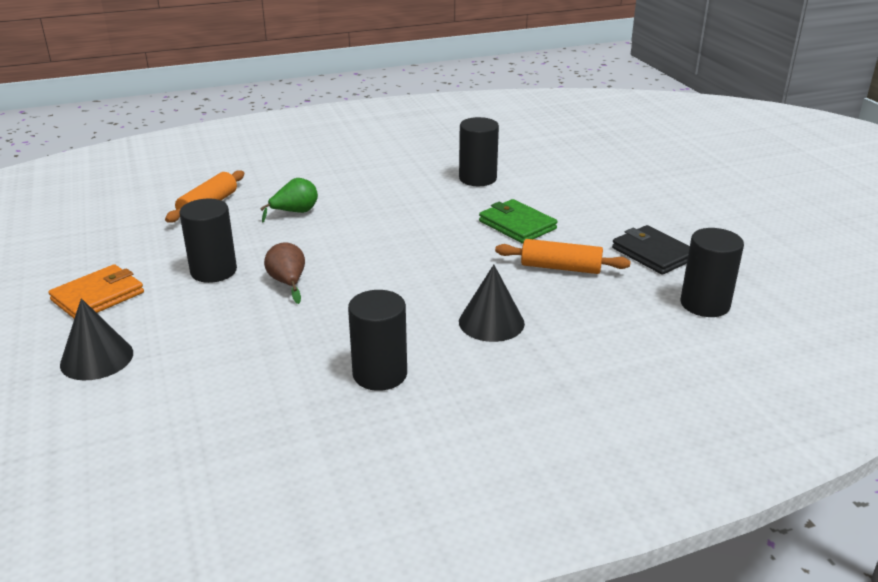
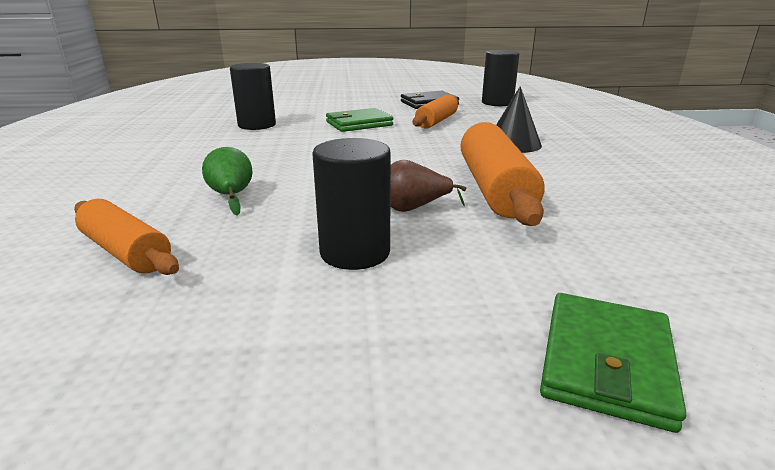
camera: 75 degrees left, 5 degrees down
(97, 358) = (606, 362): black cone -> green wallet
(98, 296) = (383, 370): orange wallet -> none
(342, 316) = (494, 189): none -> orange rolling pin
(380, 374) = (598, 182): black cylinder -> none

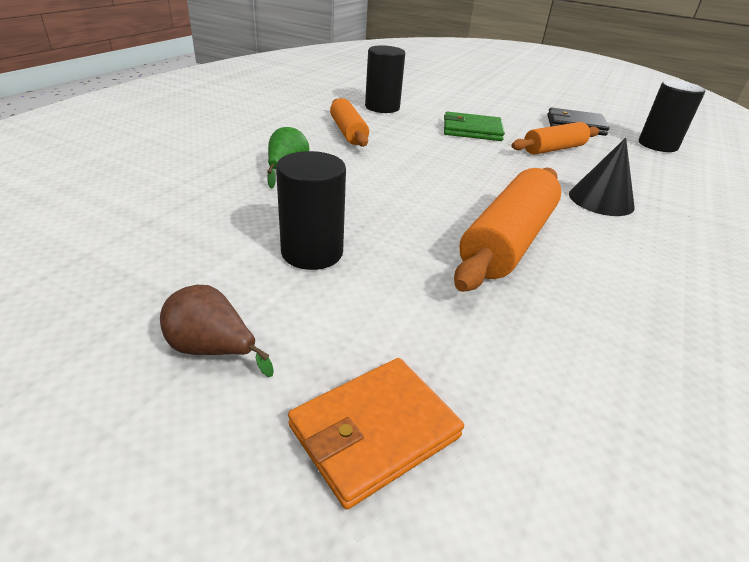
camera: 30 degrees right, 10 degrees up
(126, 252) = (177, 191): orange rolling pin -> orange rolling pin (348, 132)
(413, 209) = (406, 233): brown pear -> brown pear (212, 349)
(606, 362) = (374, 431): green wallet -> orange wallet

